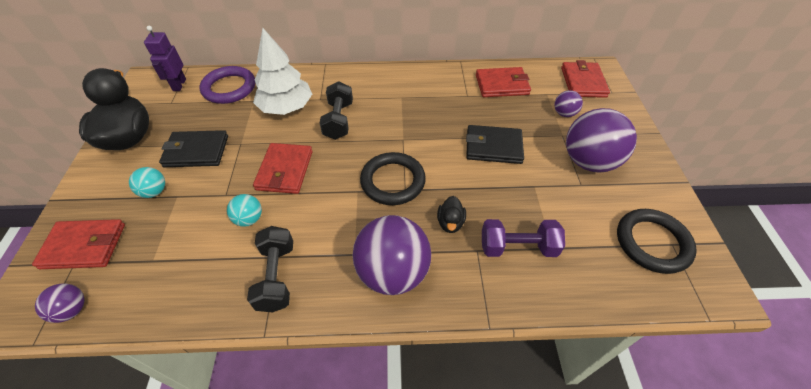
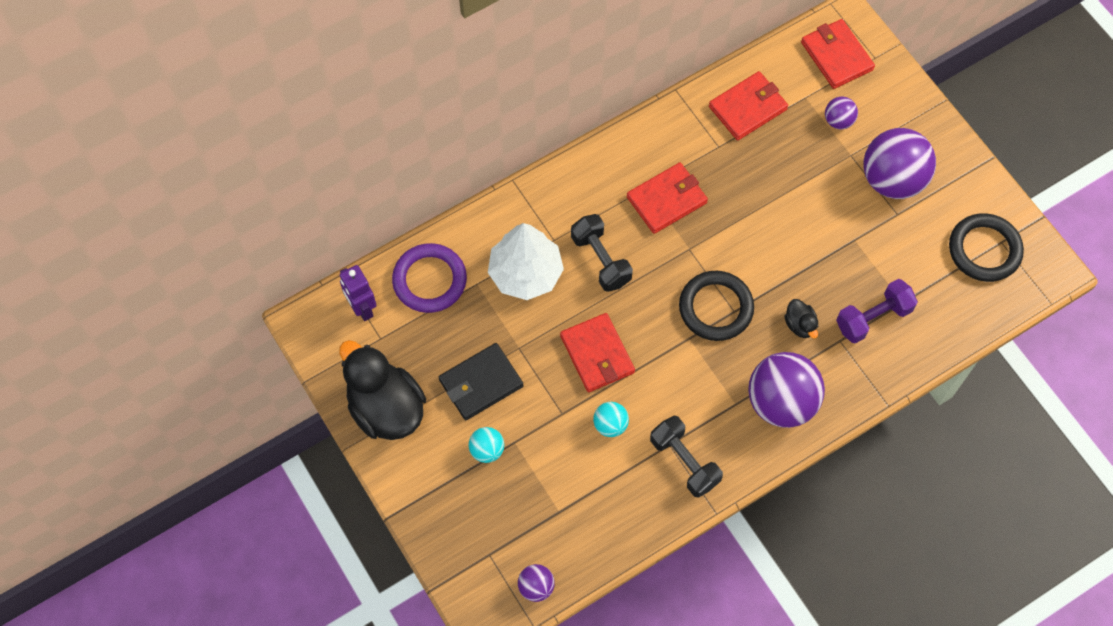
camera: 30 degrees left, 15 degrees up
(84, 246) = (480, 536): red wallet -> red wallet (667, 200)
(493, 147) = (789, 209): black wallet -> none

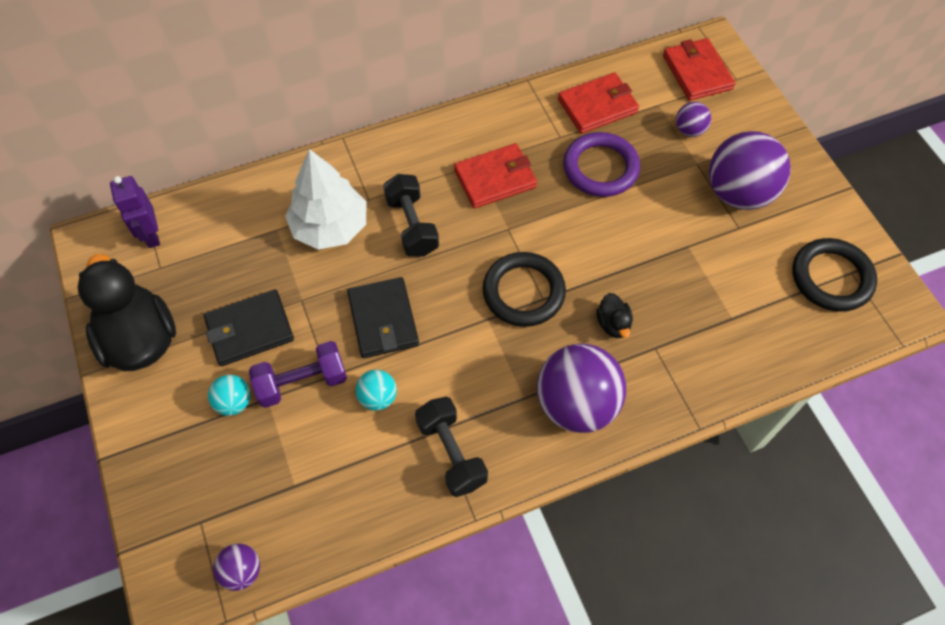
camera: 10 degrees right, 5 degrees down
(429, 280) = (229, 219): purple ring -> purple ring (600, 168)
(597, 354) = (383, 320): red wallet -> black wallet
(873, 318) = (696, 329): purple dumbbell -> purple dumbbell (302, 382)

